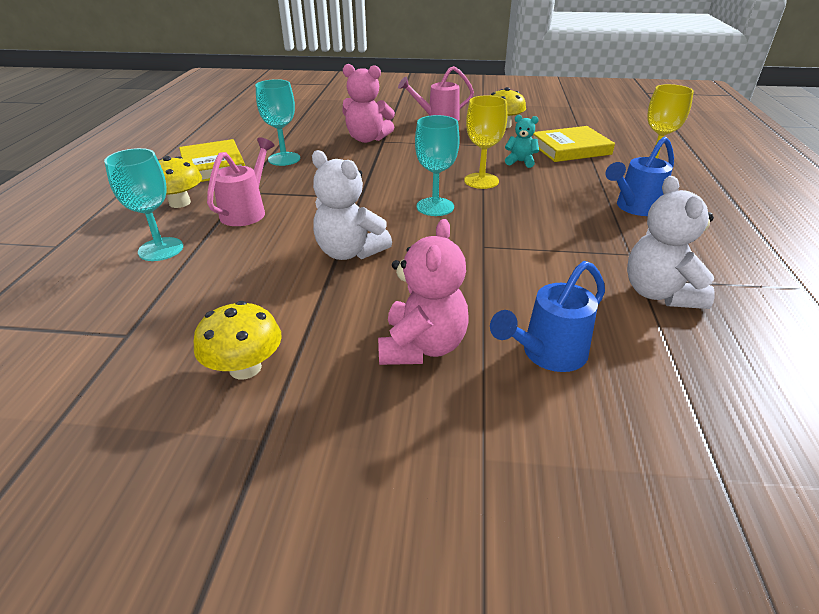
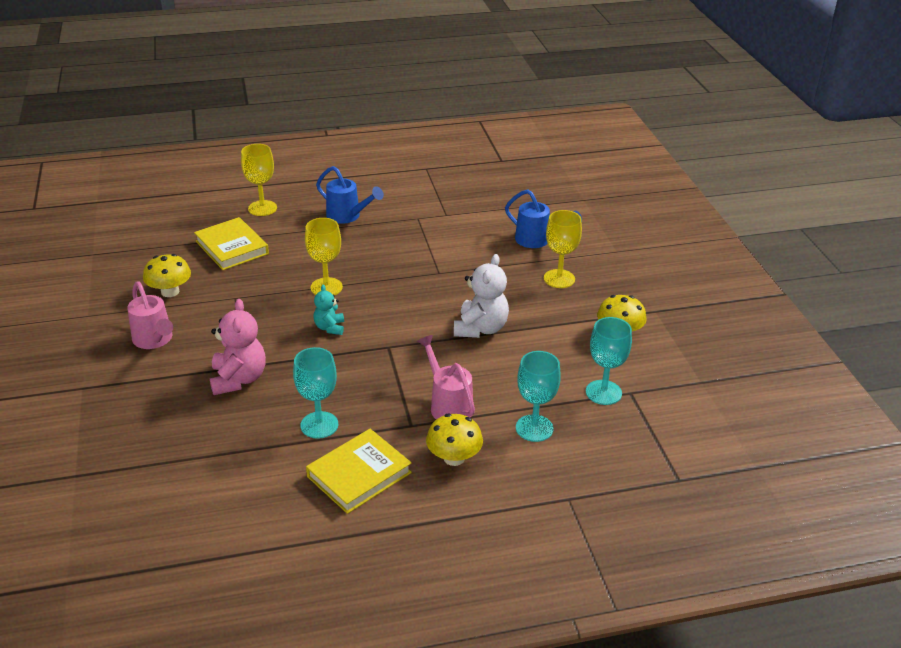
camera: 110 degrees left, 0 degrees up
(246, 211) = (448, 405): pink watering can -> pink watering can turned 60 degrees clockwise
(422, 346) = (559, 279): pink teddy bear -> yellow goblet
(435, 207) = (388, 303): turquoise goblet -> turquoise goblet (603, 392)
(520, 162) = (274, 271): turquoise teddy bear -> turquoise teddy bear (330, 328)
(659, 293) = (459, 209): white teddy bear -> none

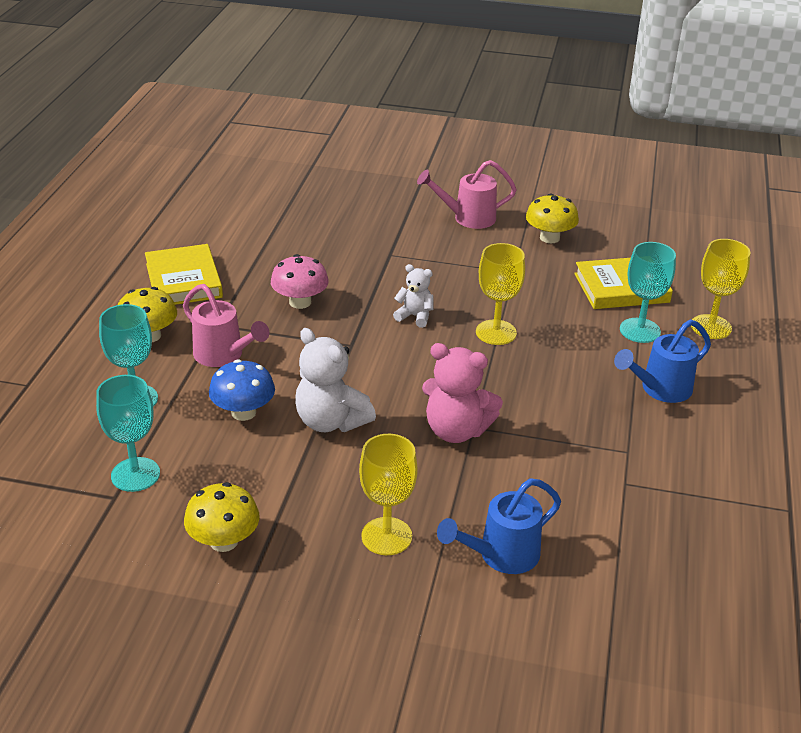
camera: 115 degrees right, 0 degrees up
(238, 379) = (371, 249): pink teddy bear -> pink teddy bear (456, 430)
(319, 425) = (267, 276): turquoise goblet -> turquoise goblet (640, 330)
(330, 328) = (415, 316): turquoise teddy bear -> white teddy bear
(348, 391) = (300, 302): none -> pink mushroom
(448, 405) = (223, 355): pink watering can -> pink watering can turned 45 degrees clockwise
(503, 369) = (243, 412): none -> blue mushroom

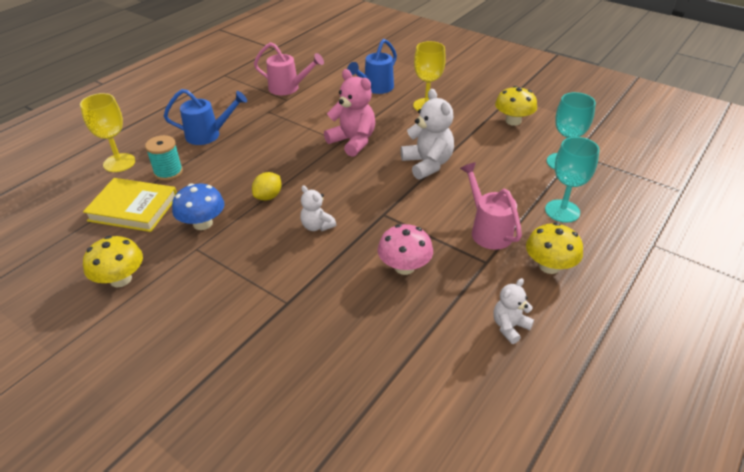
camera: 155 degrees left, 5 degrees up
(184, 280) = (509, 327): yellow book -> white teddy bear
(243, 412) = (484, 183): blue mushroom -> blue mushroom (202, 223)
(468, 218) = (165, 333): pink watering can -> pink watering can (288, 88)
(496, 332) = (268, 196): yellow goblet -> yellow lemon
(502, 555) = (375, 88): blue watering can -> blue watering can turned 135 degrees clockwise
(640, 330) = (168, 172): turquoise goblet -> turquoise spool

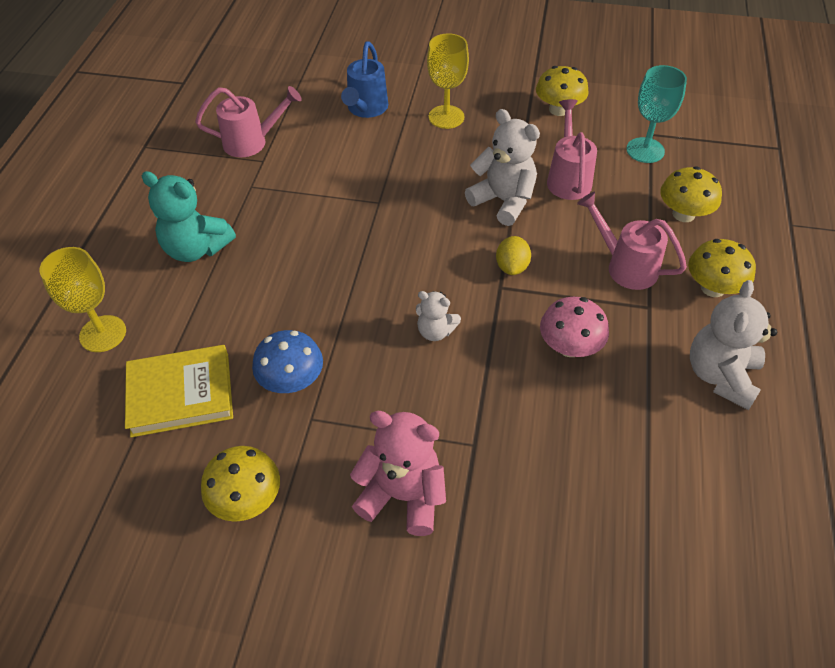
camera: 25 degrees left, 10 degrees up
(168, 172) = (186, 324): turquoise spool -> none
(208, 135) = (196, 249): blue watering can -> turquoise teddy bear
(268, 196) = (346, 312): yellow lemon -> yellow lemon (512, 267)
(353, 142) = (394, 198): pink teddy bear -> pink teddy bear (403, 496)
(486, 164) = (568, 179): none -> pink watering can
(509, 327) = (720, 376): white teddy bear -> white teddy bear, size x1.74
(562, 211) = (683, 214): turquoise goblet -> yellow mushroom

